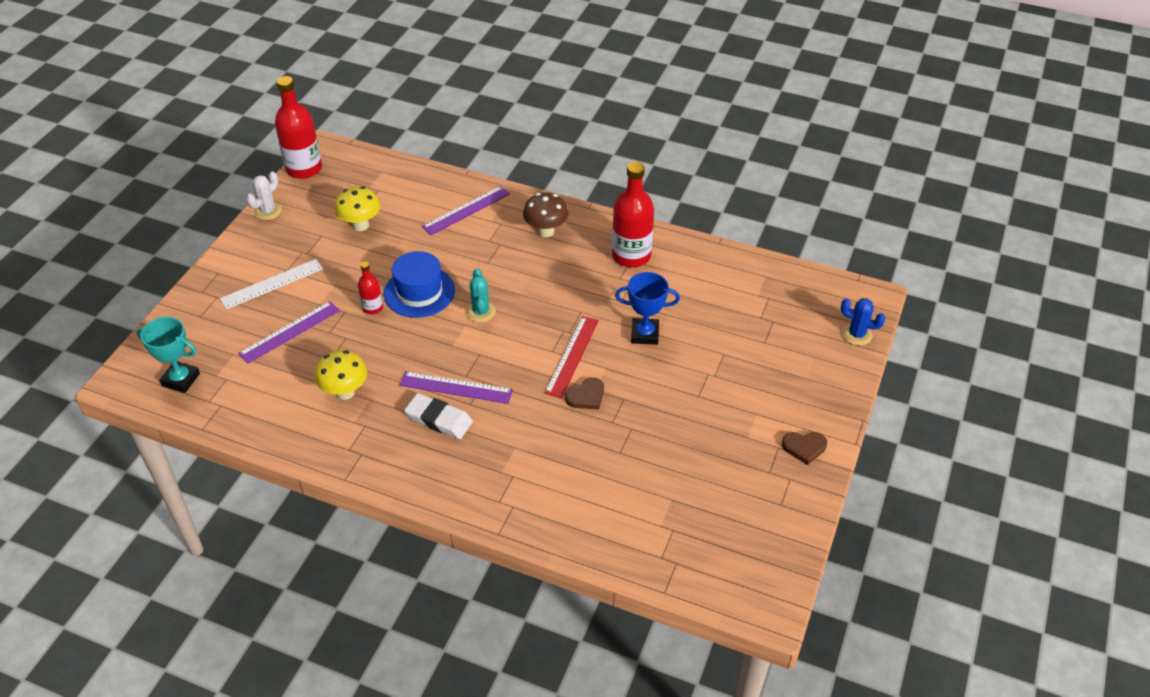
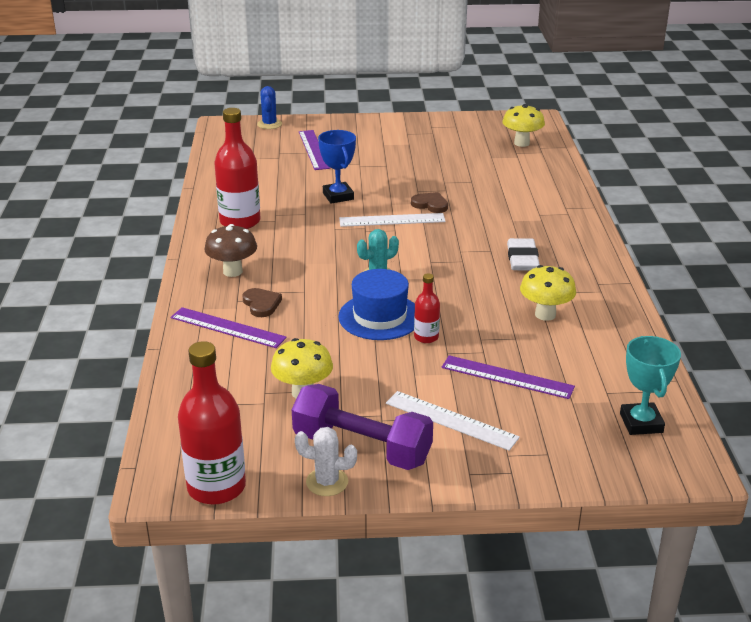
camera: 115 degrees left, 15 degrees down
(283, 234) = (362, 448): none -> purple dumbbell
(456, 387) = (480, 261): purple ruler -> purple ruler (313, 149)
(572, 356) = (392, 220): red ruler -> white ruler
(697, 549) = (521, 143): none -> yellow mushroom
(804, 447) = (399, 126): brown heart -> brown heart (261, 304)

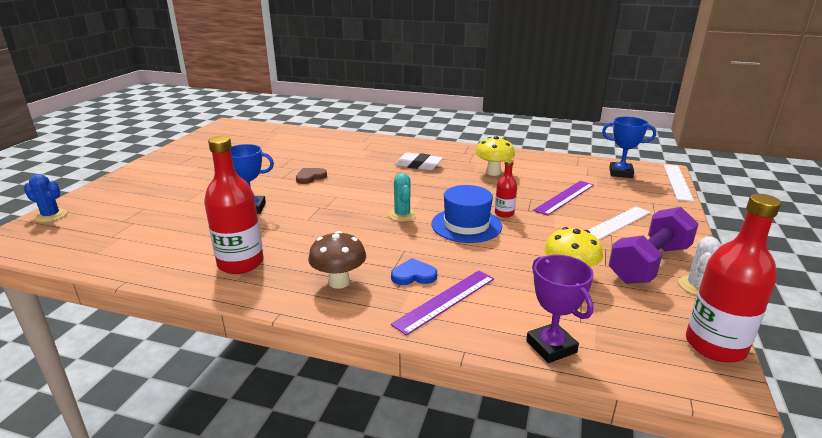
camera: 70 degrees left, 5 degrees down
(180, 390) = (551, 347): none -> purple trophy
(261, 304) = (413, 275): brown heart -> blue heart
(313, 149) = (145, 204): purple ruler -> none
(392, 220) = (319, 194): white ruler -> white ruler (677, 182)
(521, 143) = (256, 134): yellow mushroom -> none
(641, 423) = (620, 173): turquoise trophy -> blue trophy

